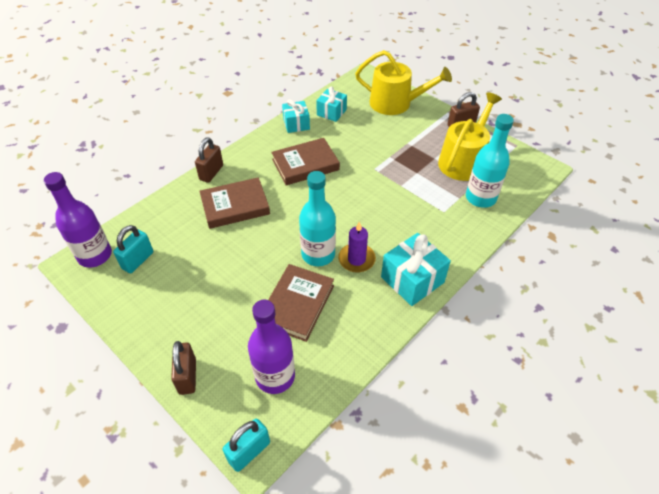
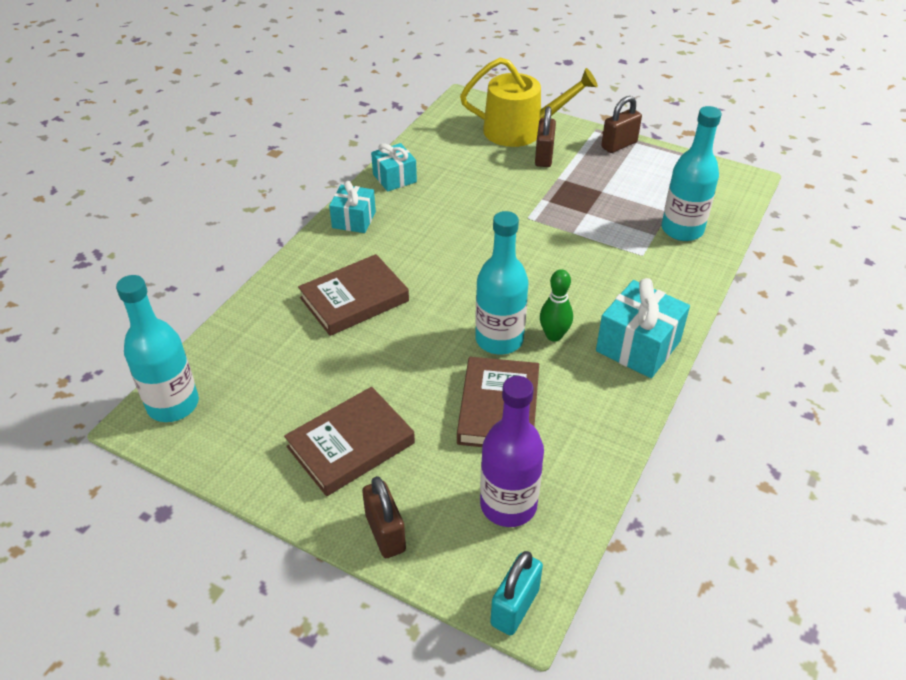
camera: 15 degrees left, 5 degrees down
(95, 255) = (173, 404): purple bottle -> turquoise bottle
(138, 260) = (242, 398): turquoise padlock -> none
(211, 172) = (299, 262): brown padlock -> brown padlock (544, 157)
(305, 164) = (430, 228): brown book -> brown book (350, 445)
(331, 112) = (437, 155): turquoise gift -> turquoise gift (354, 220)
(356, 259) = (554, 335): purple candle -> green bowling pin
(463, 160) = (641, 188): yellow watering can -> none

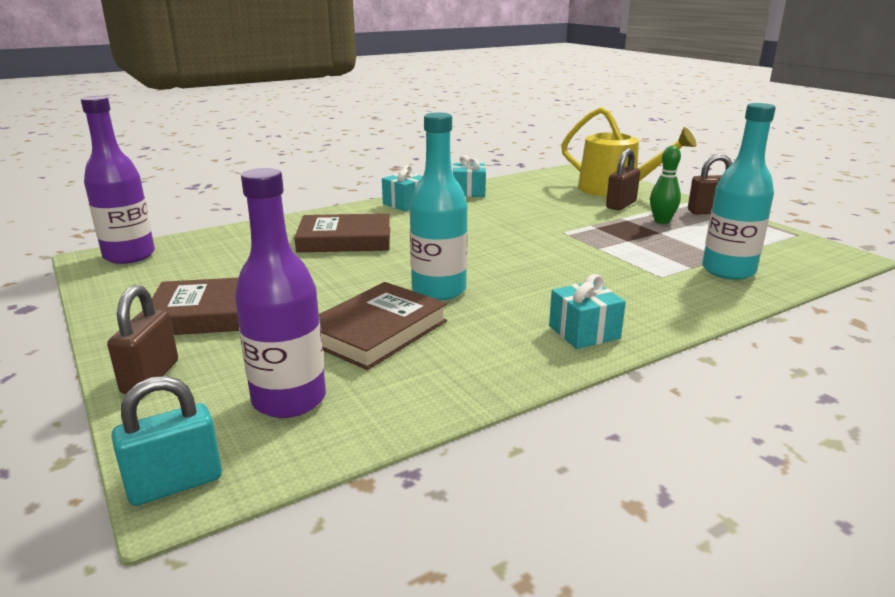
camera: 30 degrees right, 20 degrees down
(173, 404) = (129, 256): turquoise bottle -> purple bottle
(554, 335) = (497, 302): green bowling pin -> green bowling pin (661, 221)
(638, 346) = (584, 332): turquoise gift -> turquoise gift, size x0.65

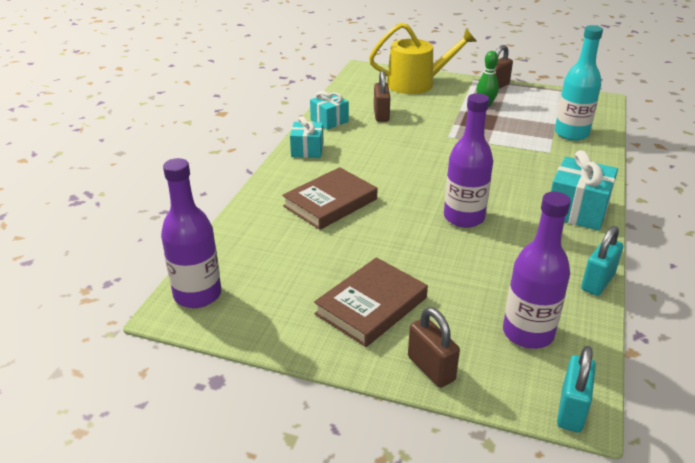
camera: 40 degrees left, 10 degrees up
(377, 331) = (486, 265): brown book -> none
(439, 290) = (464, 217): turquoise bottle -> purple bottle
(464, 399) = (597, 282): none -> turquoise padlock
(584, 332) = (577, 210): turquoise gift -> turquoise gift, size x1.55
(621, 205) = (442, 98): brown padlock -> brown padlock (381, 115)

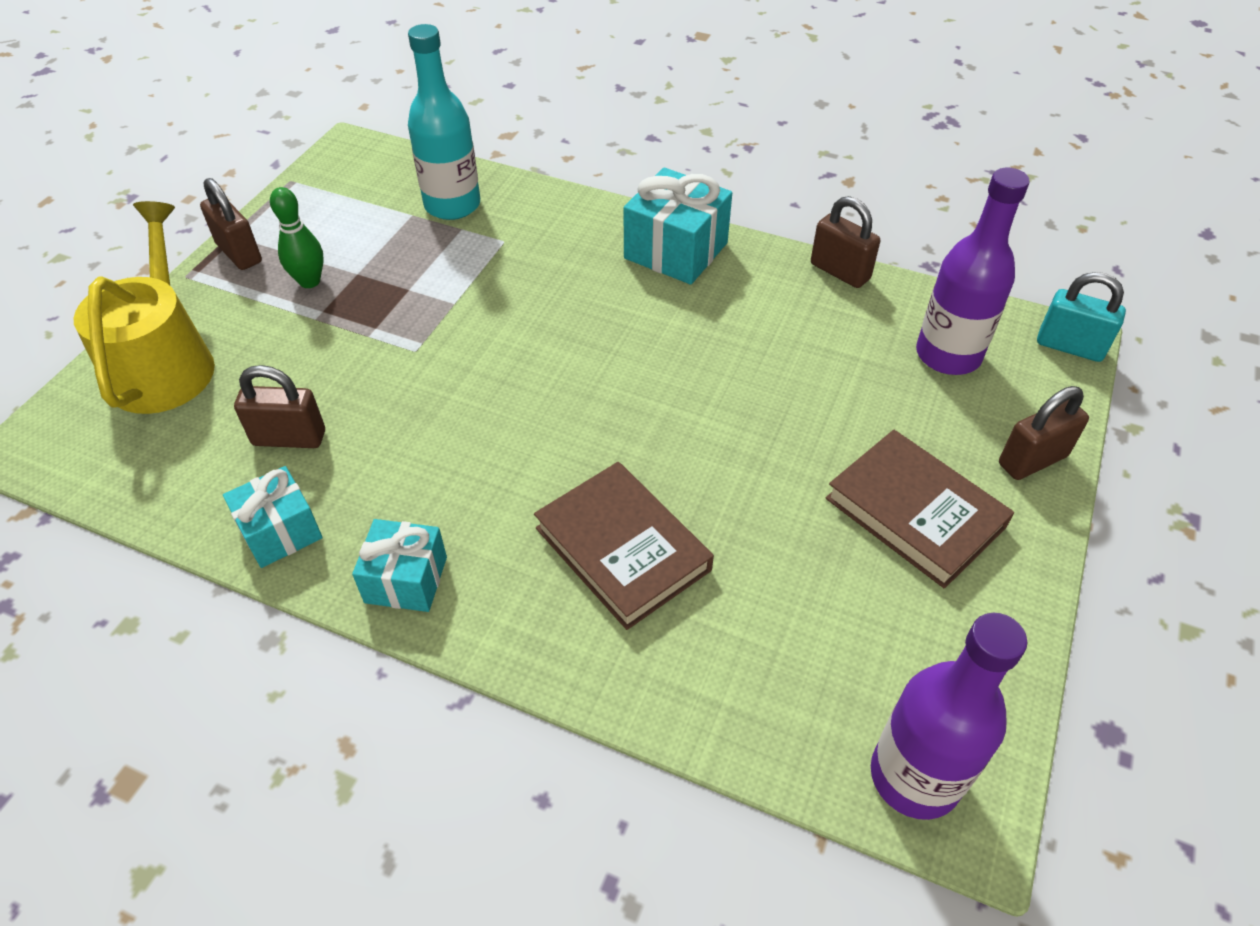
camera: 85 degrees left, 15 degrees up
(464, 217) = (685, 372): purple bottle -> none
(597, 282) = (840, 271): turquoise padlock -> brown padlock

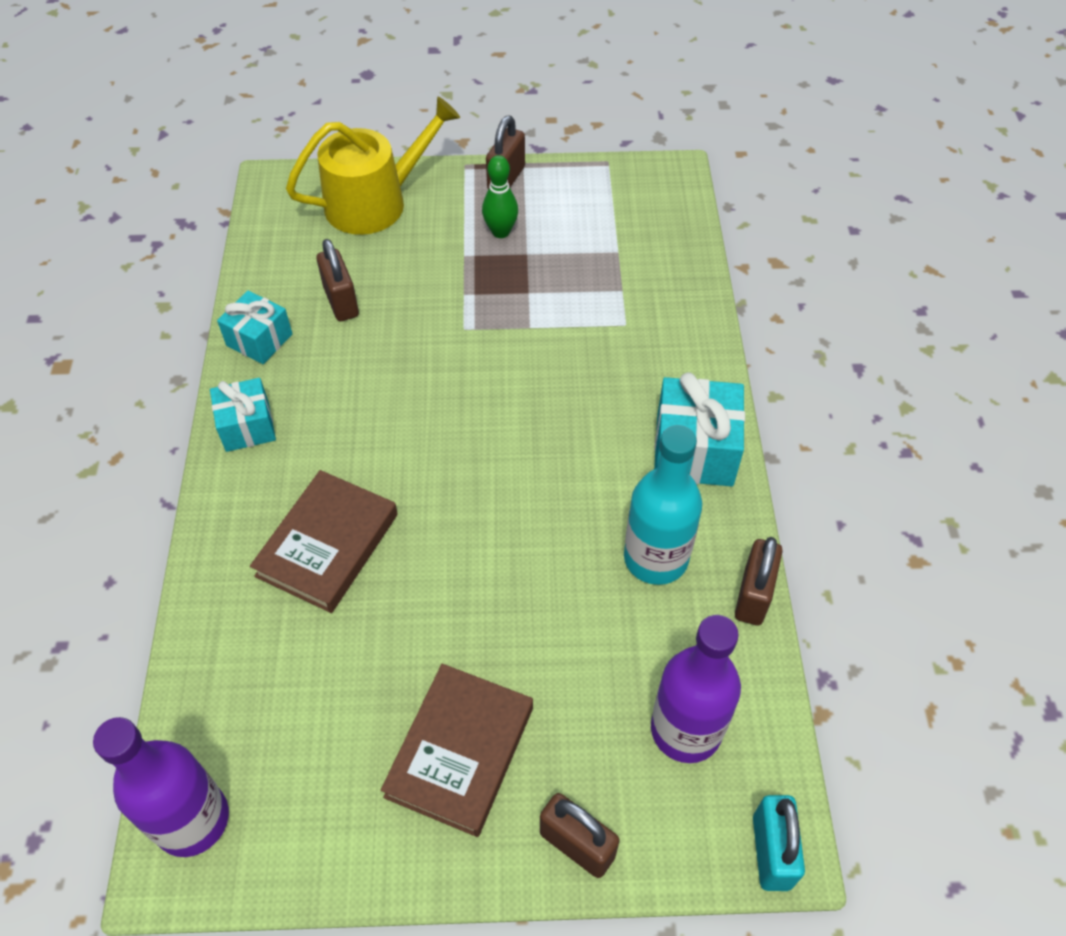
camera: 65 degrees right, 5 degrees up
(452, 205) = (647, 271): turquoise bottle -> turquoise bottle (655, 558)

